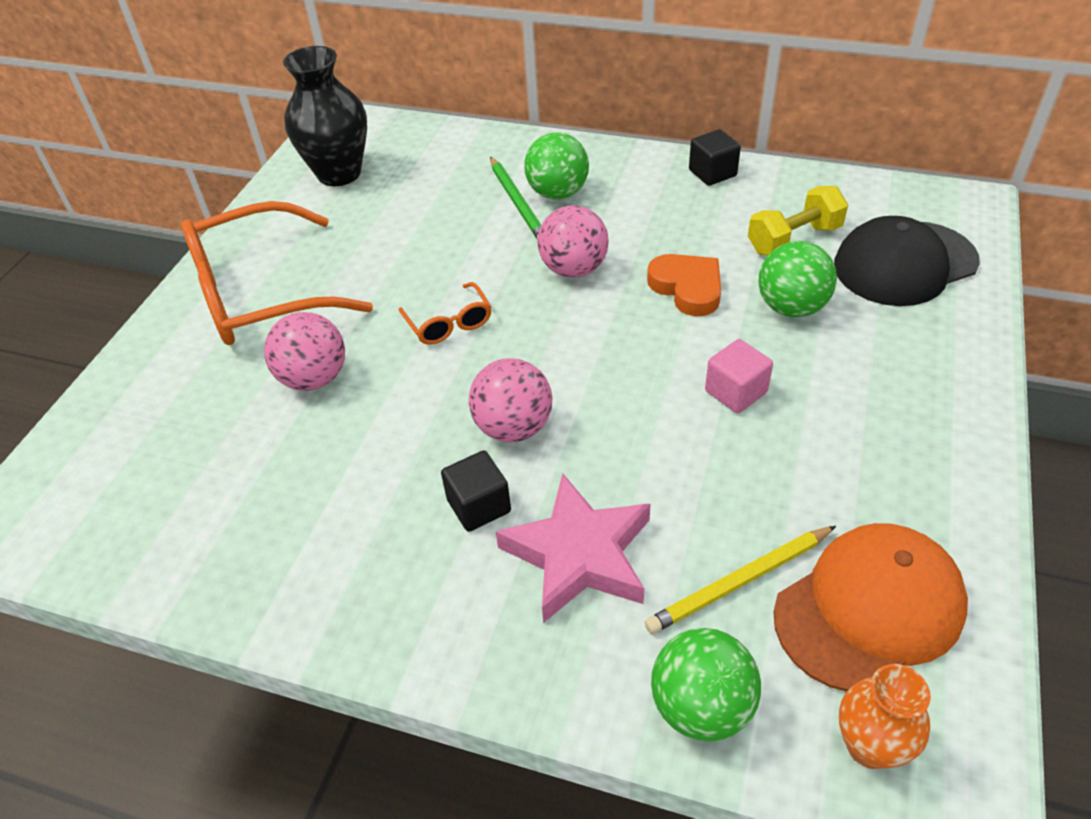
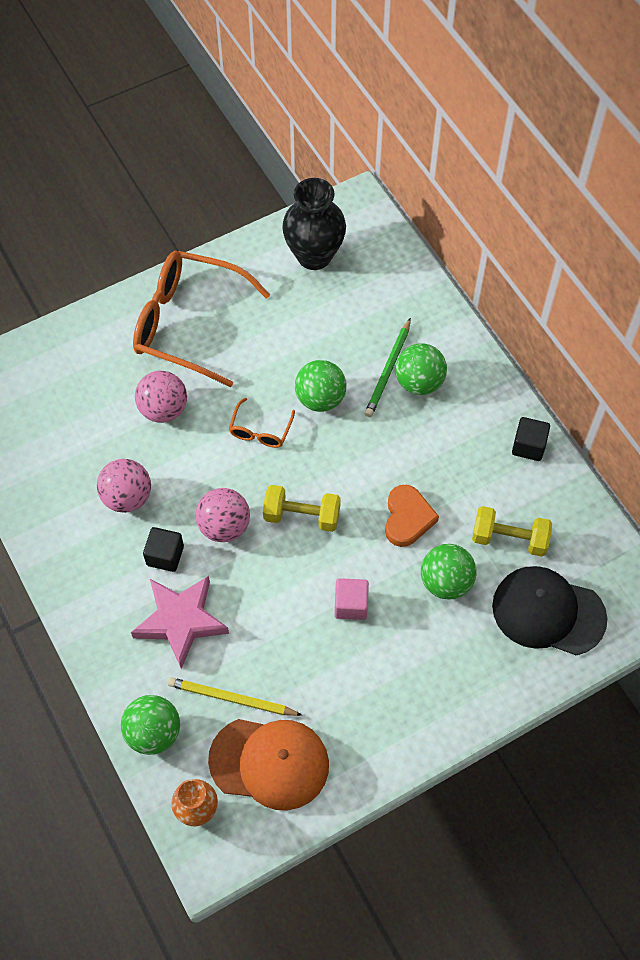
camera: 40 degrees right, 15 degrees up
(479, 261) = (320, 398): none -> green ball
(574, 269) = (363, 450): pink ball -> pink ball (127, 497)
(584, 358) = (302, 516): none -> yellow dumbbell

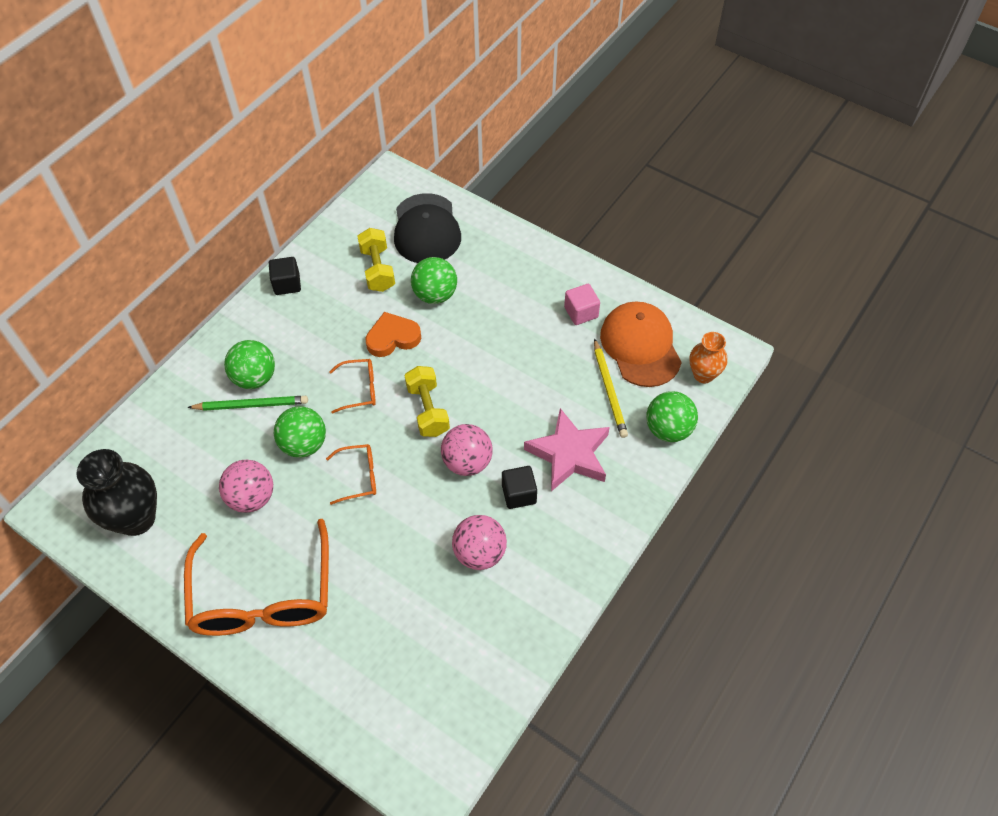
camera: 115 degrees left, 5 degrees down
(163, 409) = (373, 569): pink ball -> pink ball (252, 498)
(351, 605) = (488, 346): pink cube -> pink cube (581, 312)
(358, 466) = (360, 389): none -> orange glasses

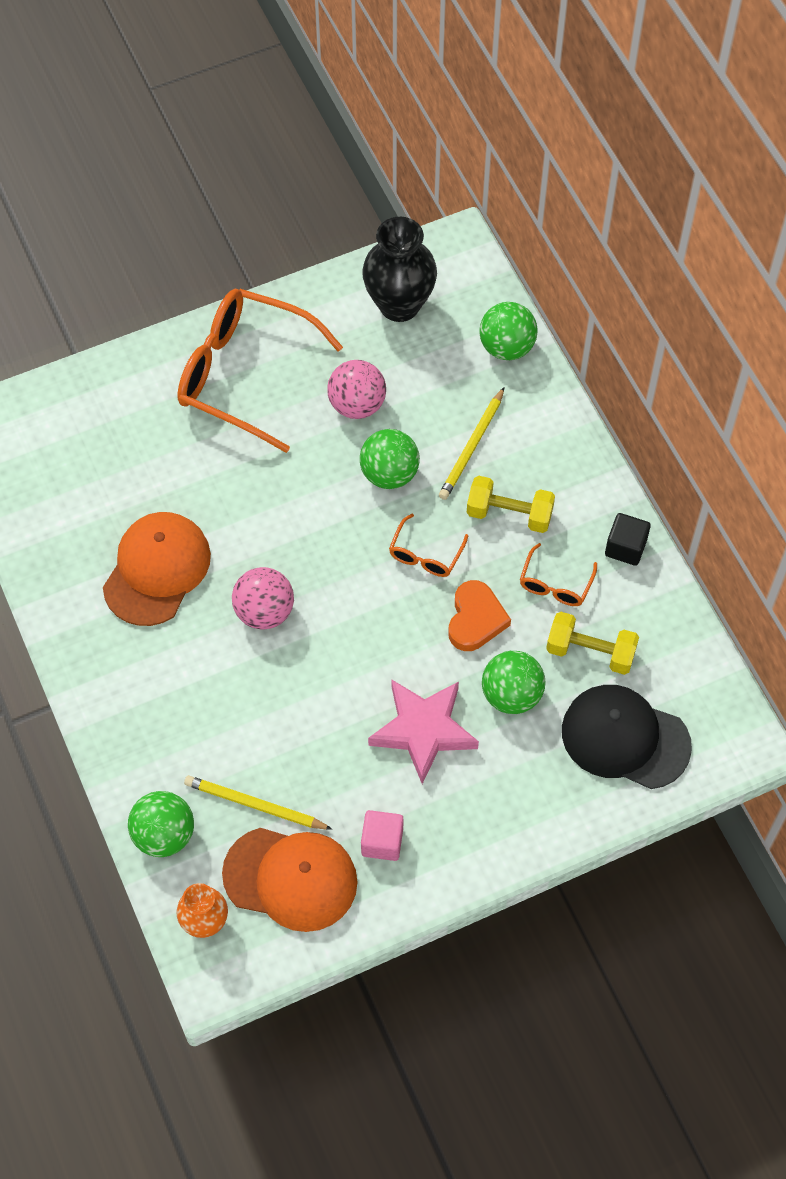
camera: 120 degrees right, 5 degrees up
(251, 405) = (472, 447): green pencil -> yellow pencil
(255, 378) = (506, 463): green ball -> green ball (507, 347)
(359, 477) = (316, 506): orange glasses -> orange glasses (555, 584)
(428, 410) = (354, 607): yellow dumbbell -> yellow dumbbell (509, 514)
(480, 553) = (157, 570): pink ball -> orange cap
(519, 494) = (194, 640): black cube -> none
(569, 454) = (205, 714): pink star -> pink star (423, 731)

